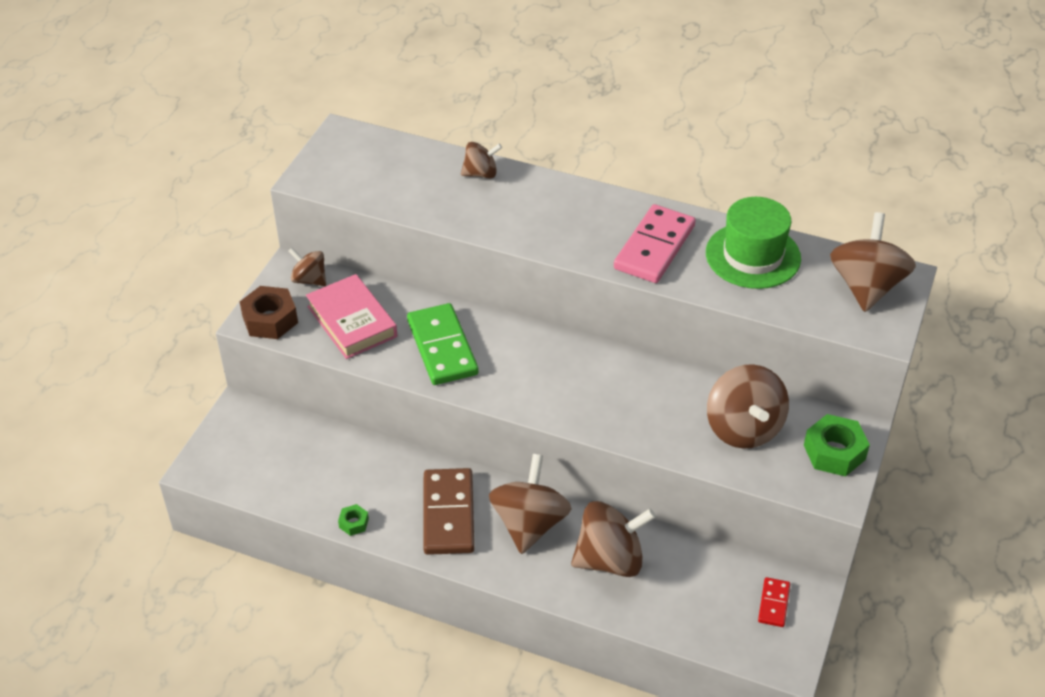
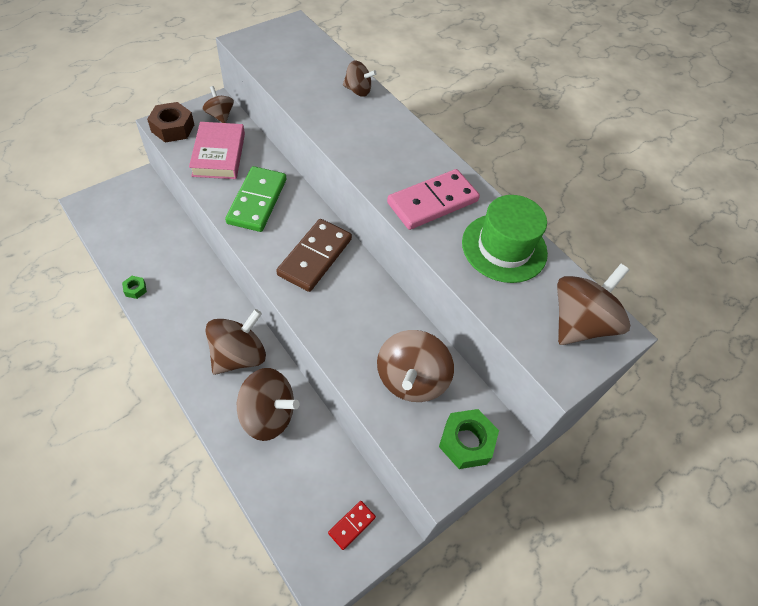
camera: 25 degrees right, 10 degrees up
(448, 514) = (195, 318): brown domino -> brown domino (315, 257)

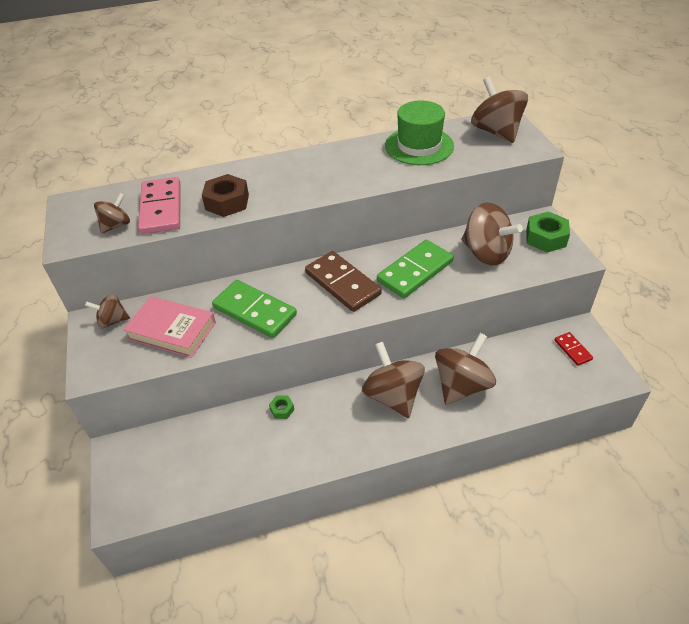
camera: 60 degrees left, 10 degrees down
(135, 289) = (276, 474): green nut -> green nut (282, 409)
(173, 128) = (105, 364): brown nut -> brown nut (227, 202)
(354, 315) = (415, 271): none -> green domino
(358, 90) = (200, 181): brown spinning top -> brown spinning top (116, 225)
(432, 202) = (358, 168): pink domino -> pink domino (161, 208)

